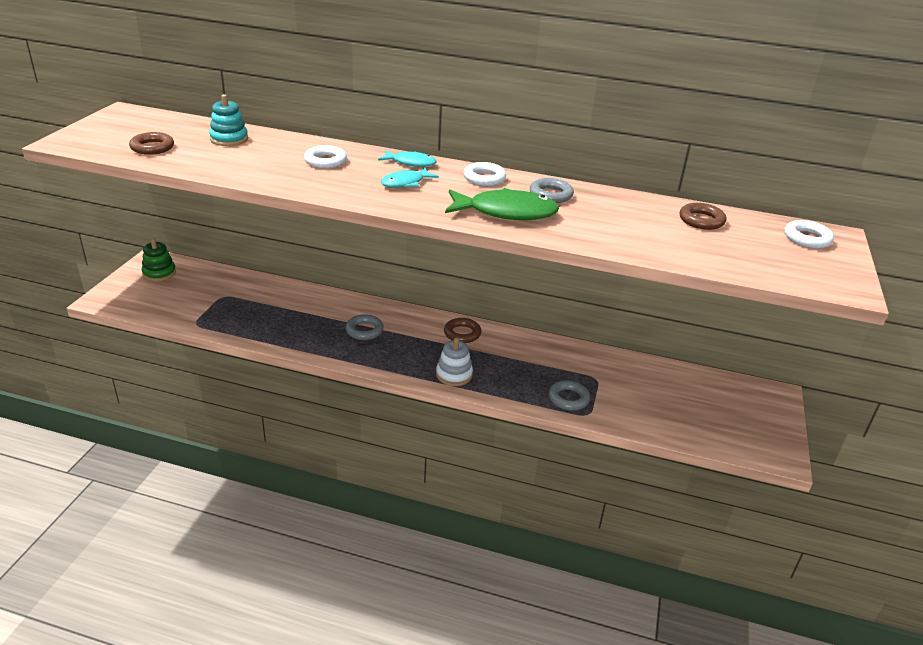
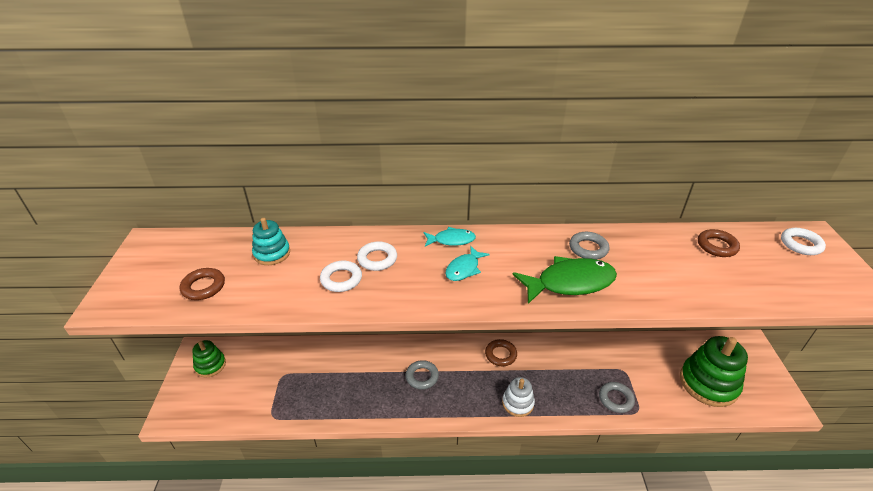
camera: 15 degrees left, 5 degrees up
(484, 178) = (523, 242): white ring -> white ring (341, 279)
(692, 413) = (708, 383): none -> green stacking toy

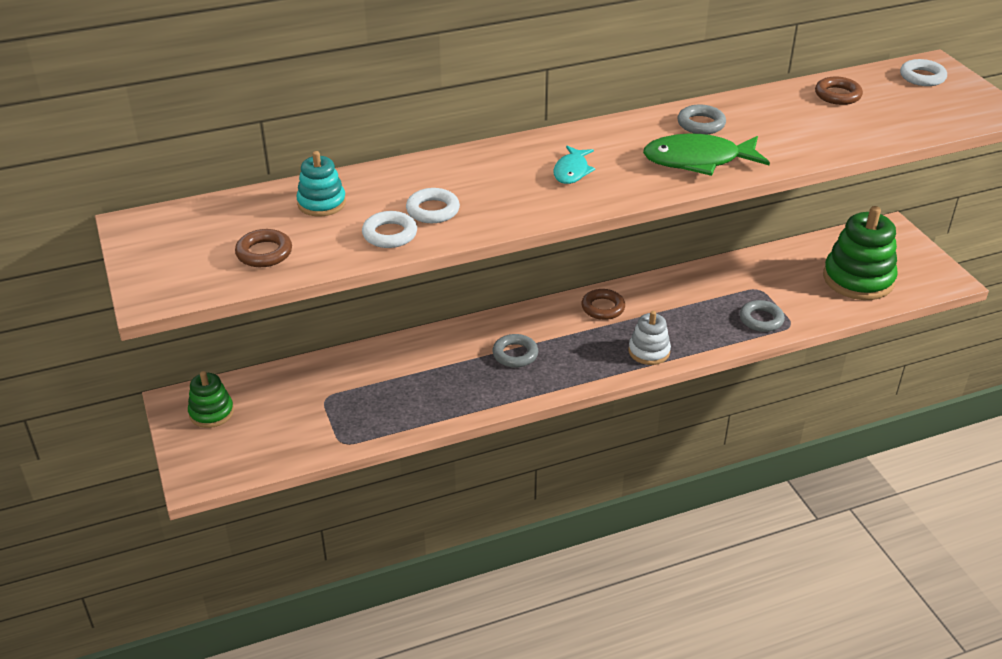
camera: 20 degrees left, 0 degrees up
(377, 259) = (461, 182): white ring -> white ring (390, 234)
(451, 240) = (537, 146): turquoise fish -> none
(570, 283) = (698, 160): green fish -> green fish turned 150 degrees counterclockwise

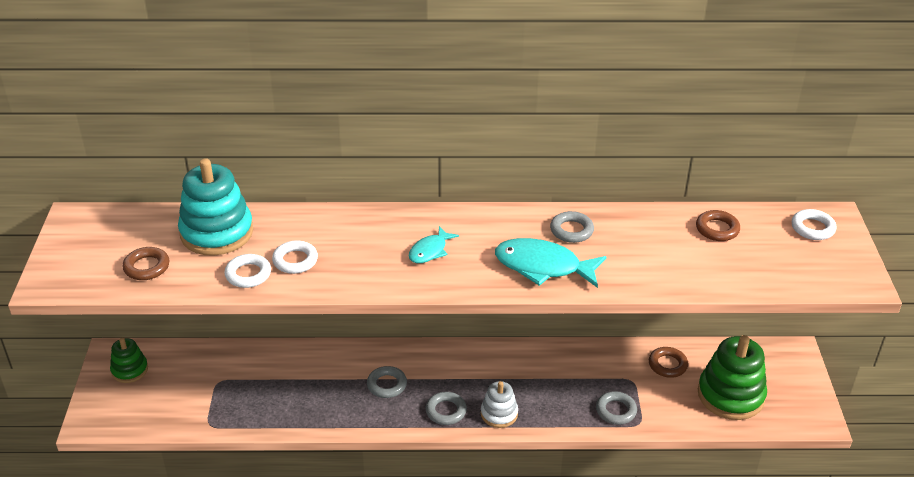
camera: 20 degrees right, 0 degrees up
(321, 203) = (217, 232): turquoise stacking toy -> turquoise stacking toy, size x1.81
(593, 363) = (446, 411): none -> grey ring
(603, 308) = (484, 361): brown ring -> brown ring (667, 365)
(698, 160) = (543, 267): green fish -> turquoise fish

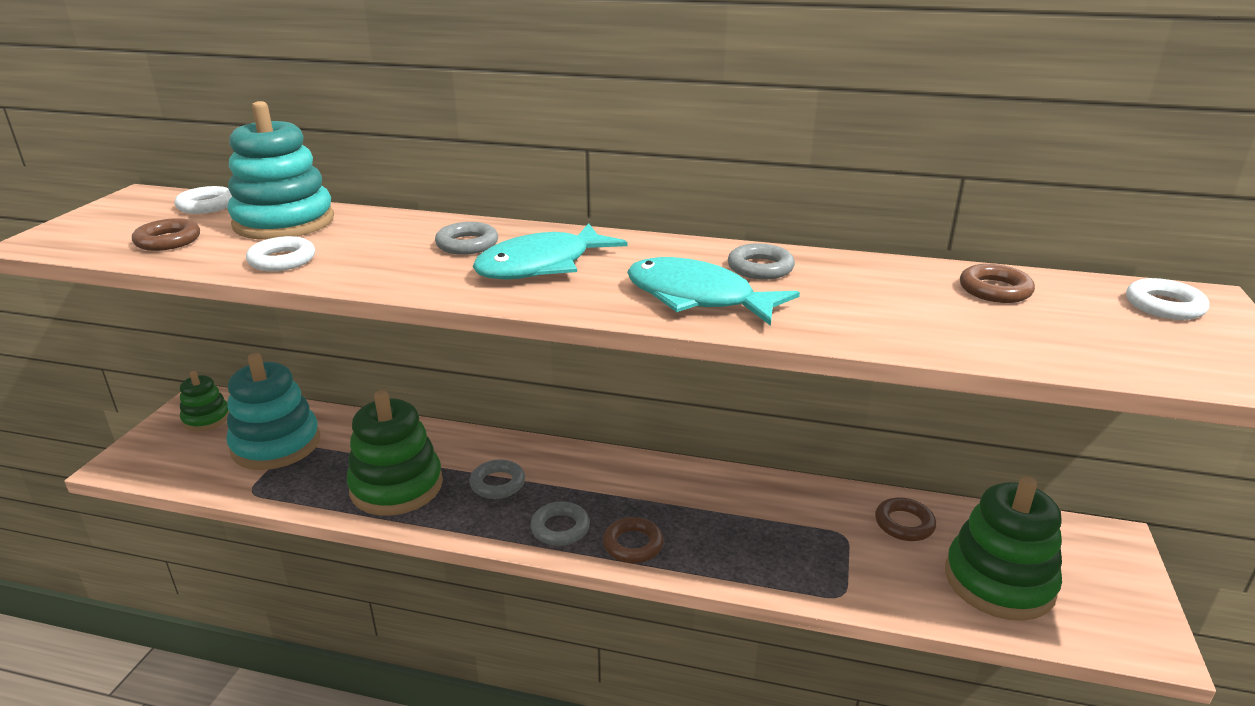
camera: 15 degrees right, 10 degrees down
(202, 383) = (276, 445): none -> turquoise stacking toy
(295, 260) = (354, 255): white ring -> white ring (207, 206)
(315, 401) = (396, 486): none -> green stacking toy
(430, 251) = (541, 265): turquoise fish -> turquoise fish, size x1.78
(499, 414) = (633, 544): white stacking toy -> brown ring
(616, 411) = (809, 571): grey ring -> grey ring (467, 244)

